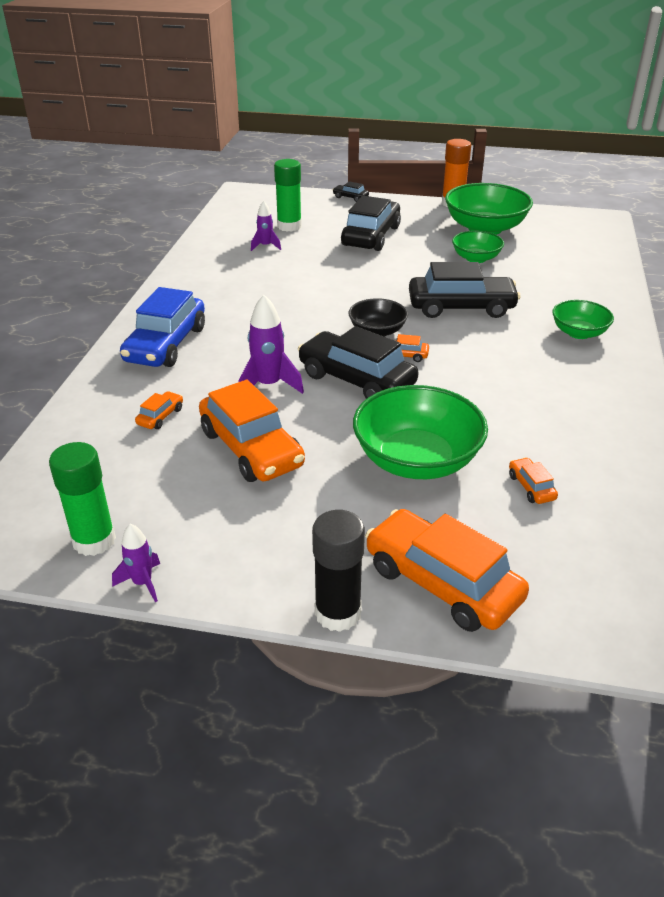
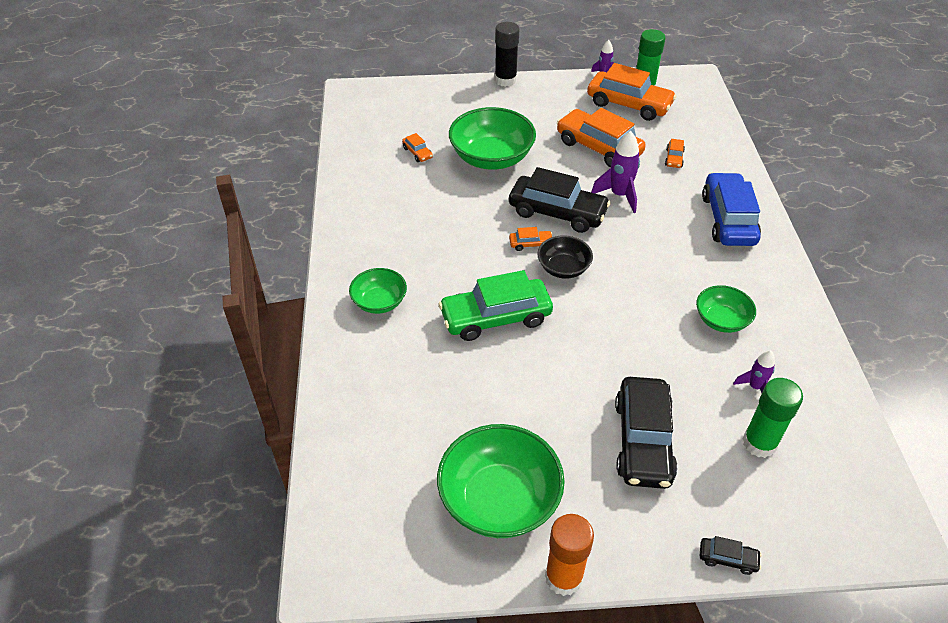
camera: 165 degrees right, 10 degrees up
(442, 583) = (460, 99): orange car -> orange car (629, 104)
(461, 307) = (495, 317): black car -> green car
(476, 258) = (497, 415): green bowl -> green bowl (721, 320)

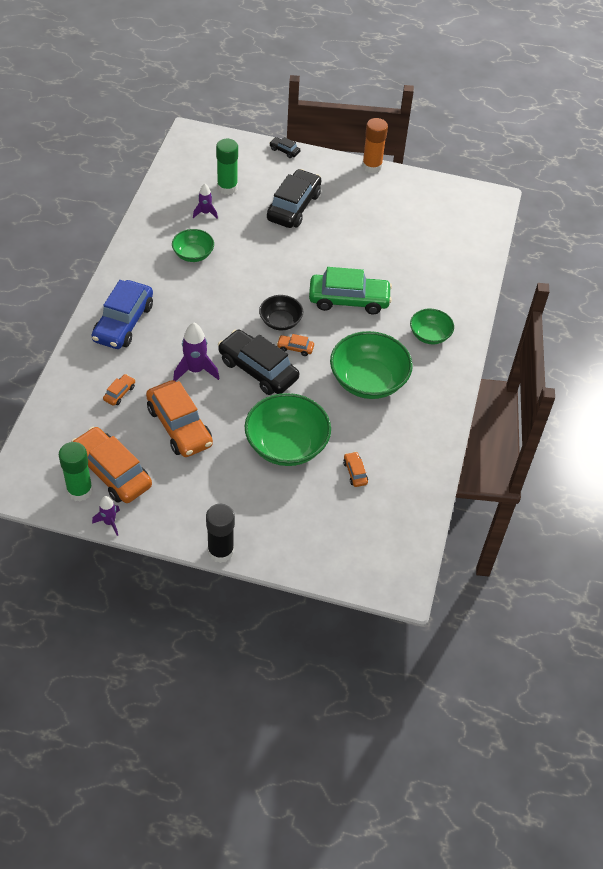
camera: 165 degrees left, 5 degrees up
(499, 499) = (391, 204): green bowl -> green bowl (368, 380)

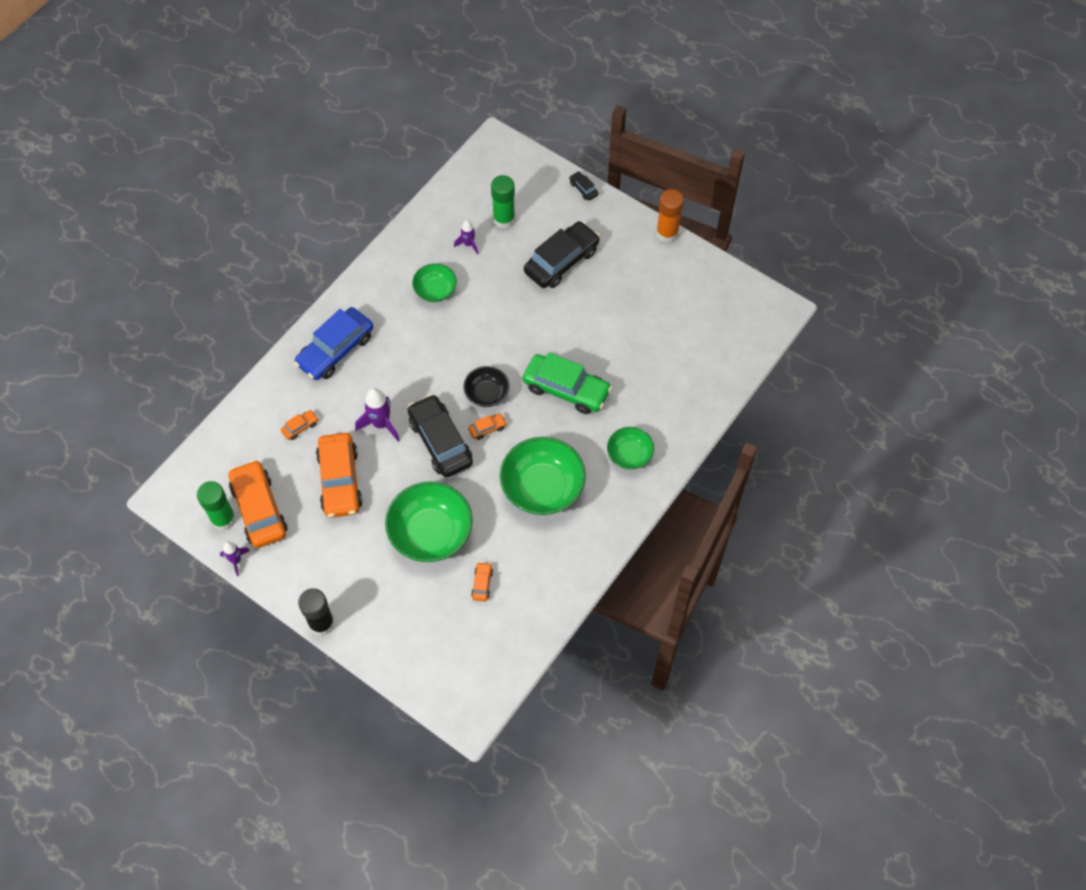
camera: 25 degrees right, 10 degrees up
(295, 348) = (487, 428): orange car -> orange car turned 120 degrees clockwise

